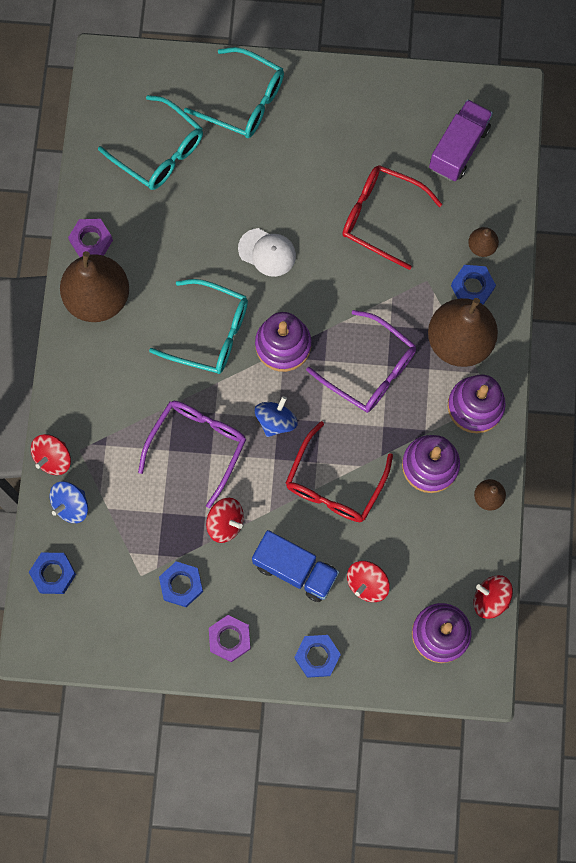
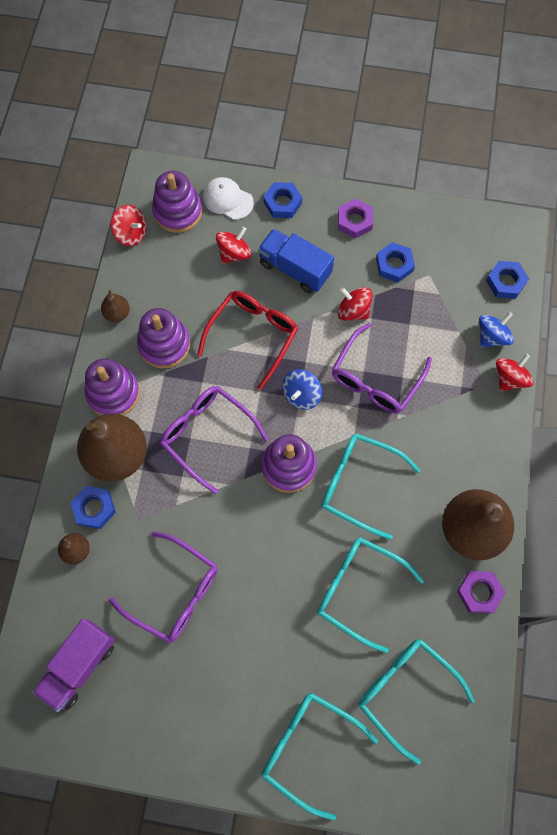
camera: 175 degrees left, 5 degrees down
(206, 234) = (358, 589): none -> turquoise glasses
(267, 252) = (296, 563): white cap -> white cap (227, 200)
(380, 217) = (175, 592): red glasses -> purple glasses

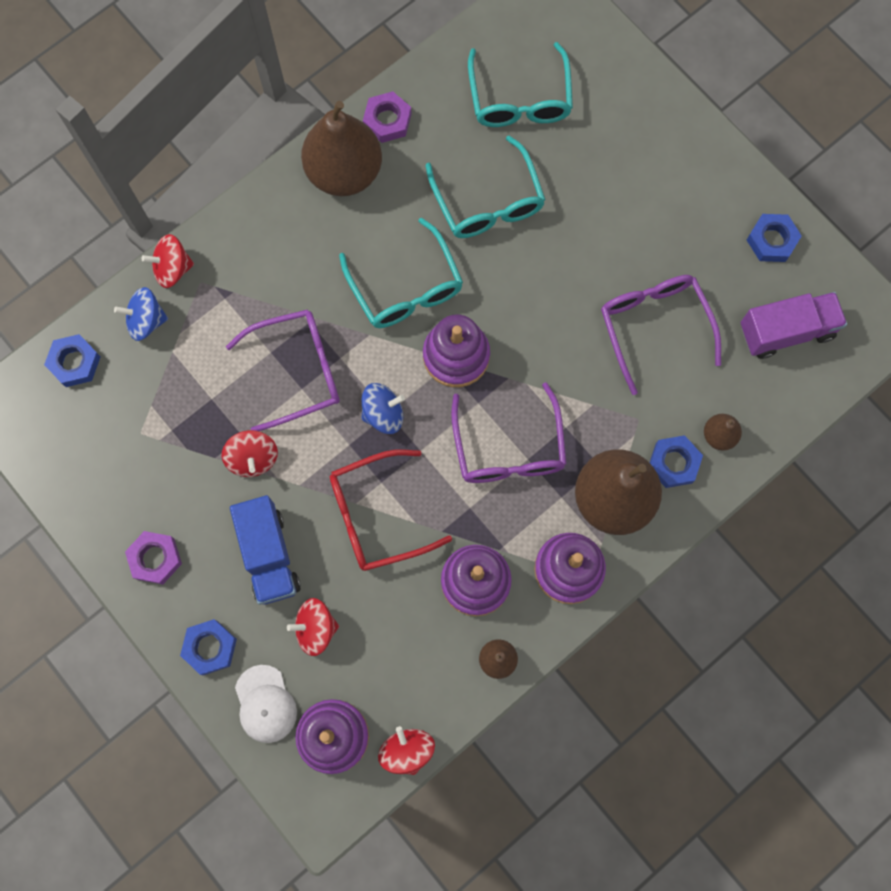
camera: 140 degrees left, 5 degrees up
(308, 747) = (636, 121): turquoise glasses -> none
(394, 265) = (164, 474): blue nut -> blue nut (771, 240)

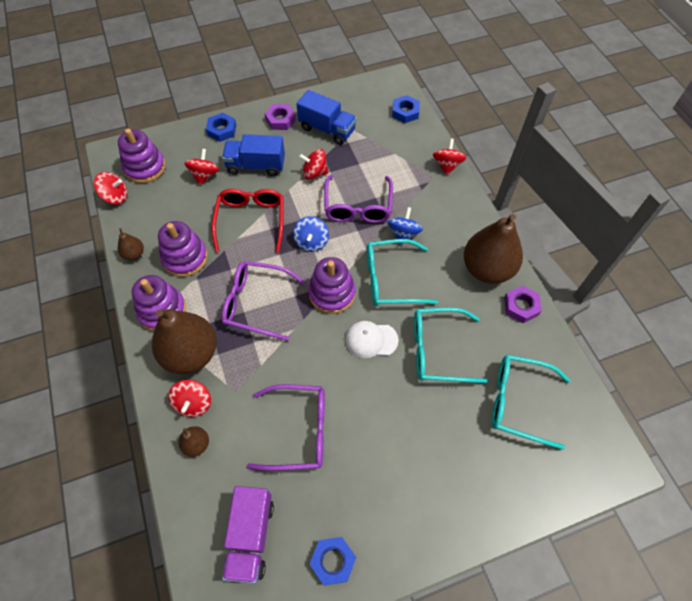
camera: 110 degrees right, 15 degrees down
(146, 321) = (418, 146): blue spinning top -> blue spinning top (403, 234)
(153, 474) = (327, 129): none -> blue truck
(265, 704) = (179, 144): white cap -> white cap (371, 340)
(673, 463) = (194, 403): blue nut -> red spinning top

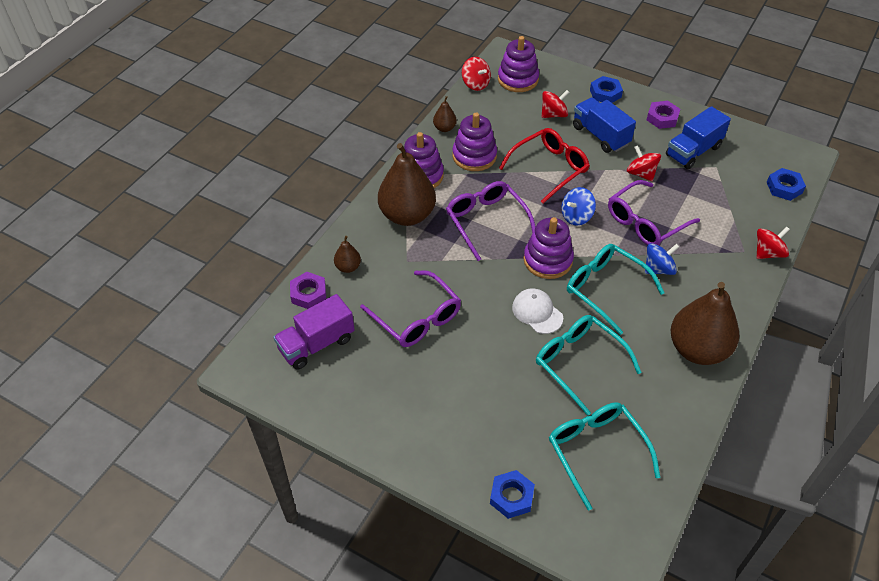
camera: 50 degrees right, 10 degrees down
(194, 403) = (374, 244): red spinning top -> none
(327, 129) = (693, 151): blue truck -> blue truck turned 60 degrees clockwise
(333, 561) = (345, 405): blue nut -> blue nut (511, 496)
(521, 306) = (691, 398): purple nut -> purple nut (308, 293)

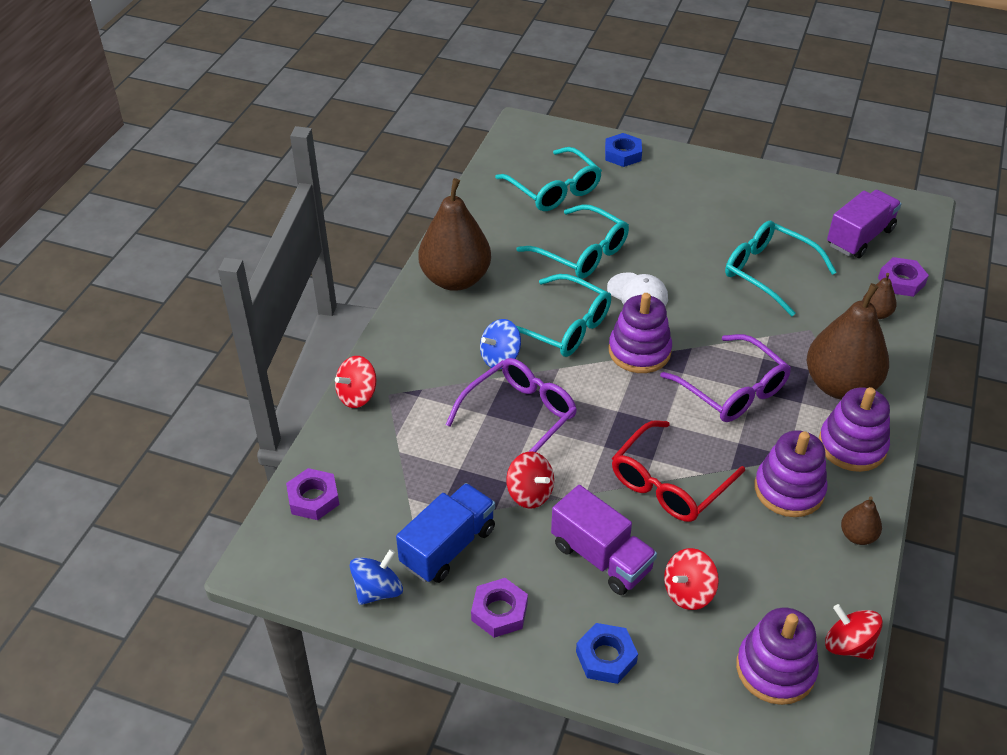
camera: 170 degrees right, 5 degrees down
(417, 318) = (768, 272): purple glasses -> turquoise glasses
(576, 216) = (614, 413): blue spinning top -> blue spinning top (378, 590)
(600, 135) = (601, 557): blue truck -> purple truck
(784, 187) = (313, 498): blue nut -> purple nut

